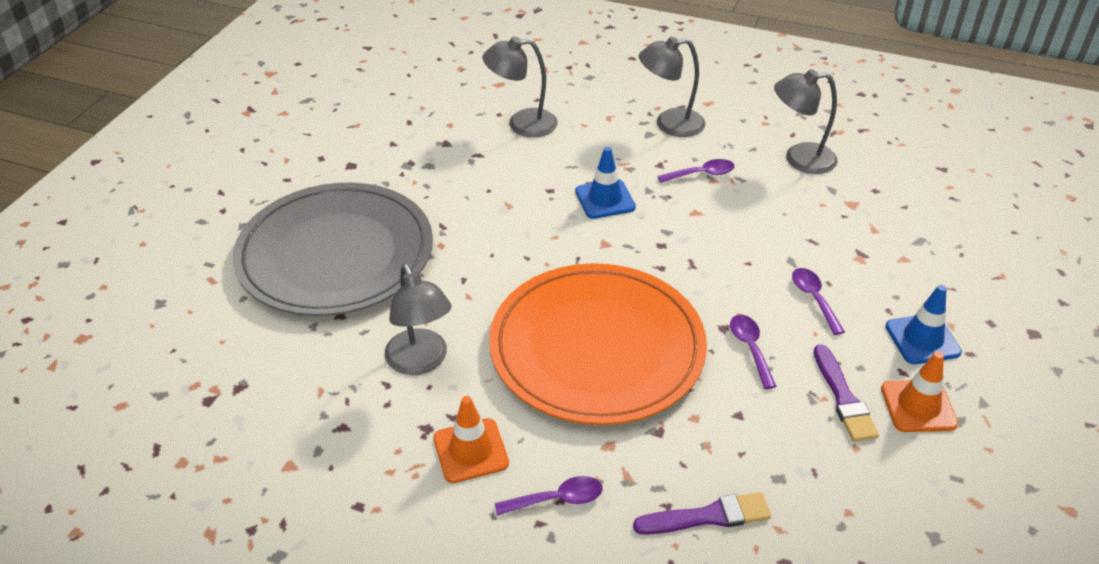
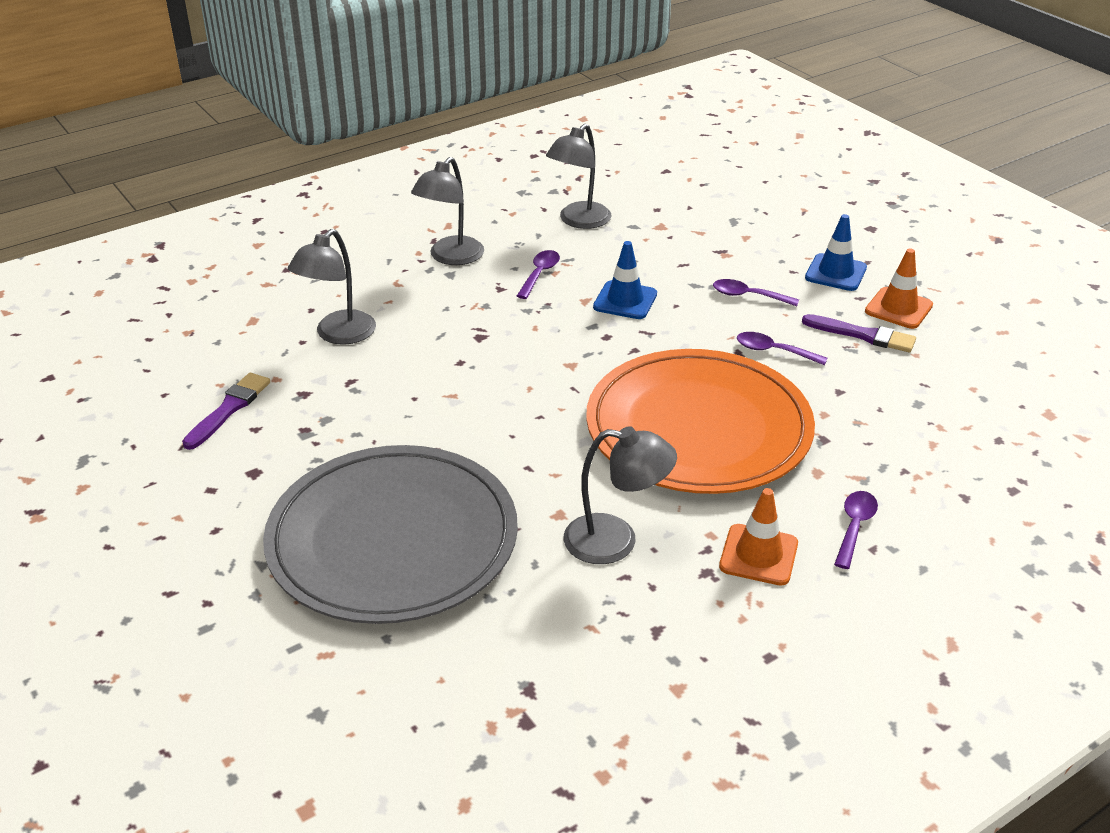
camera: 55 degrees left, 5 degrees down
(605, 199) = (511, 338): blue traffic cone -> blue traffic cone (625, 300)
(708, 516) = (930, 455): purple brush -> purple brush (229, 409)

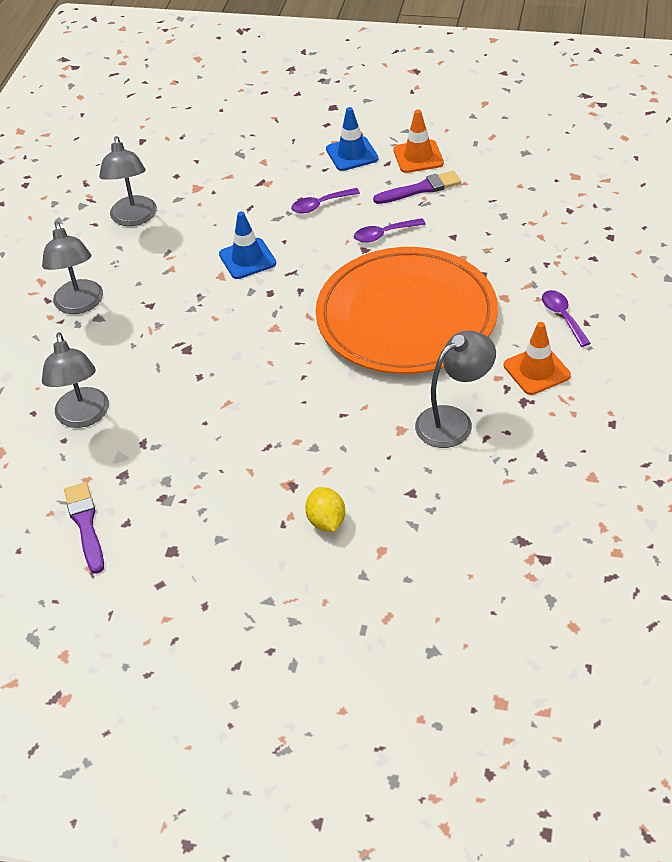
camera: 40 degrees left, 10 degrees up
(392, 539) = (326, 521): grey plate -> yellow lemon
(539, 274) = (163, 276): purple spoon -> none

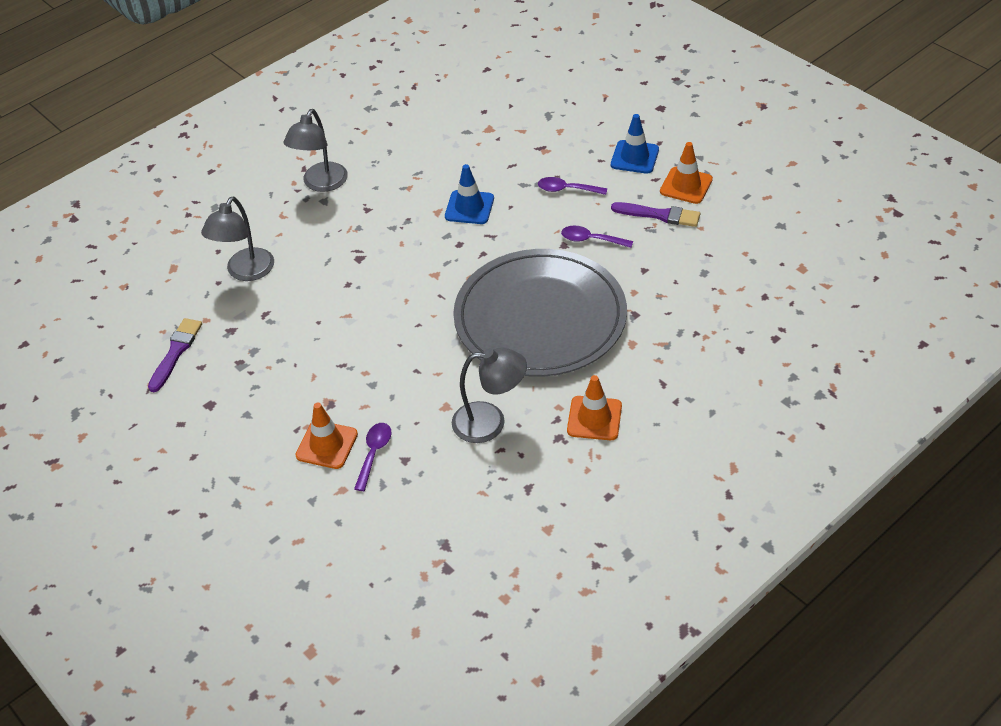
camera: 35 degrees right, 0 degrees up
(134, 218) = (421, 132): grey lamp -> none
(326, 521) = (327, 445): yellow lemon -> orange traffic cone
(406, 316) = (540, 318): orange plate -> grey plate
(562, 317) = (661, 385): purple spoon -> purple spoon (374, 453)

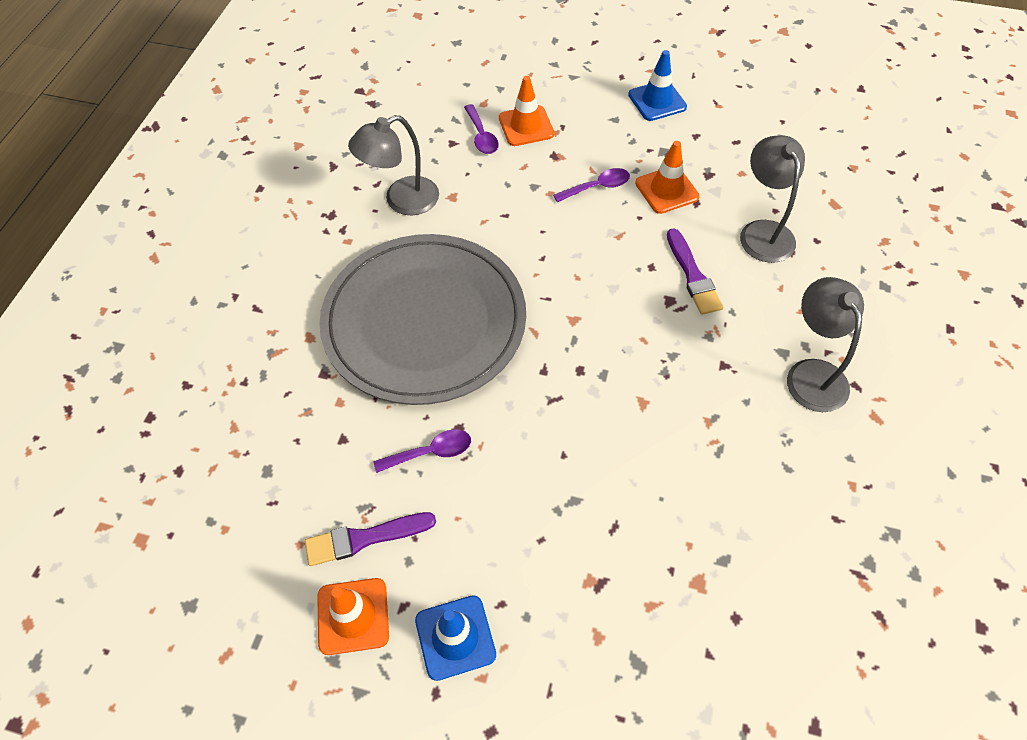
camera: 145 degrees right, 10 degrees up
(176, 352) = (731, 136): purple brush -> purple brush (693, 275)
(469, 207) = (611, 427): blue traffic cone -> blue traffic cone (657, 101)
(567, 189) = (512, 521): purple spoon -> purple spoon (597, 187)
(594, 418) = (307, 245): orange traffic cone -> orange traffic cone (666, 190)

